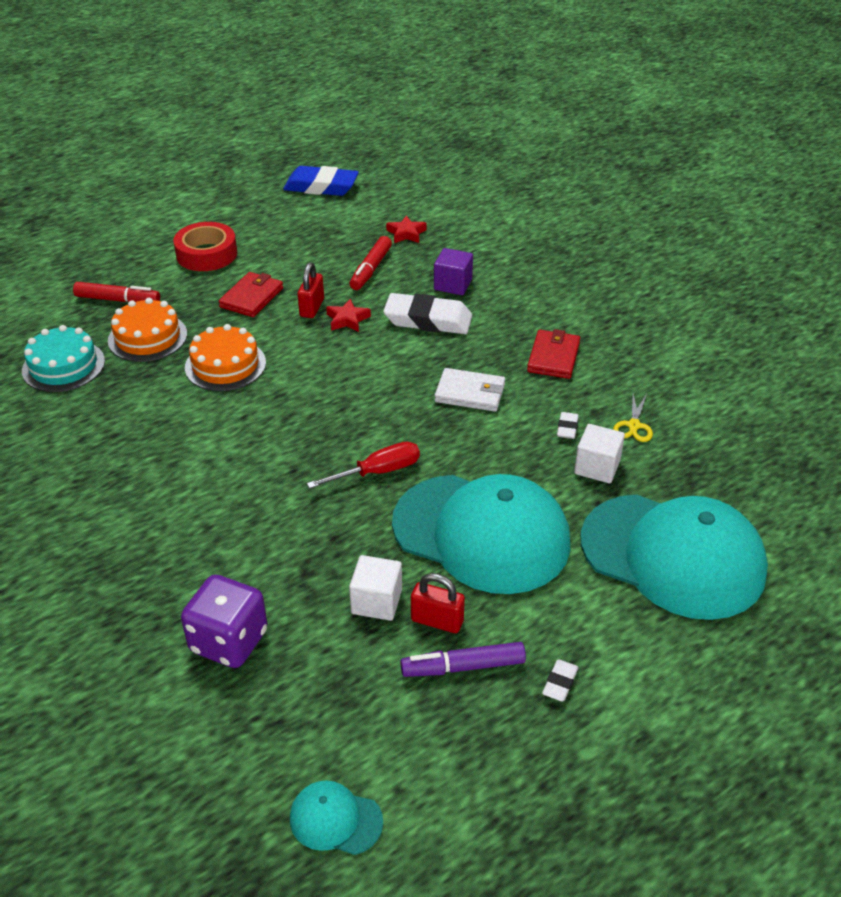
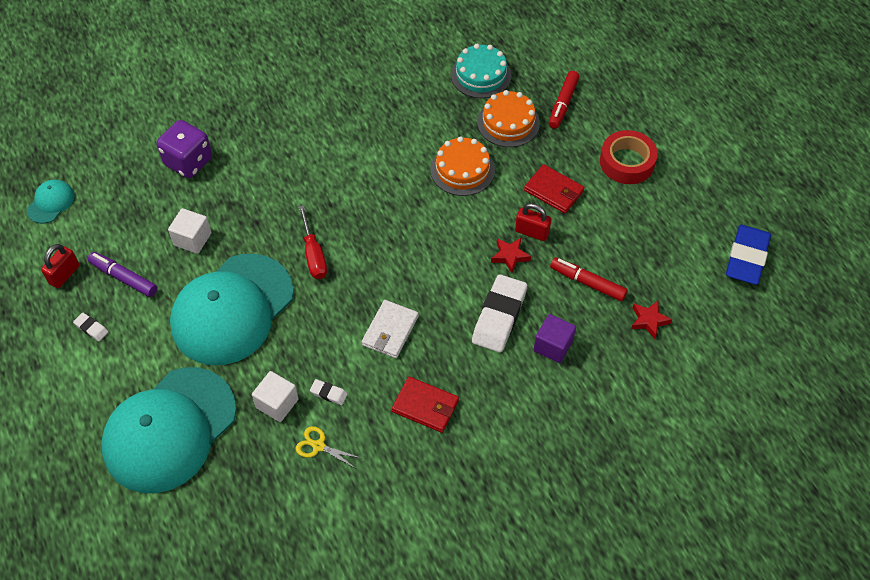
camera: 100 degrees right, 15 degrees up
(437, 621) = (165, 270): red padlock -> red padlock (64, 275)
(463, 667) = (124, 278): purple marker -> purple marker turned 60 degrees counterclockwise

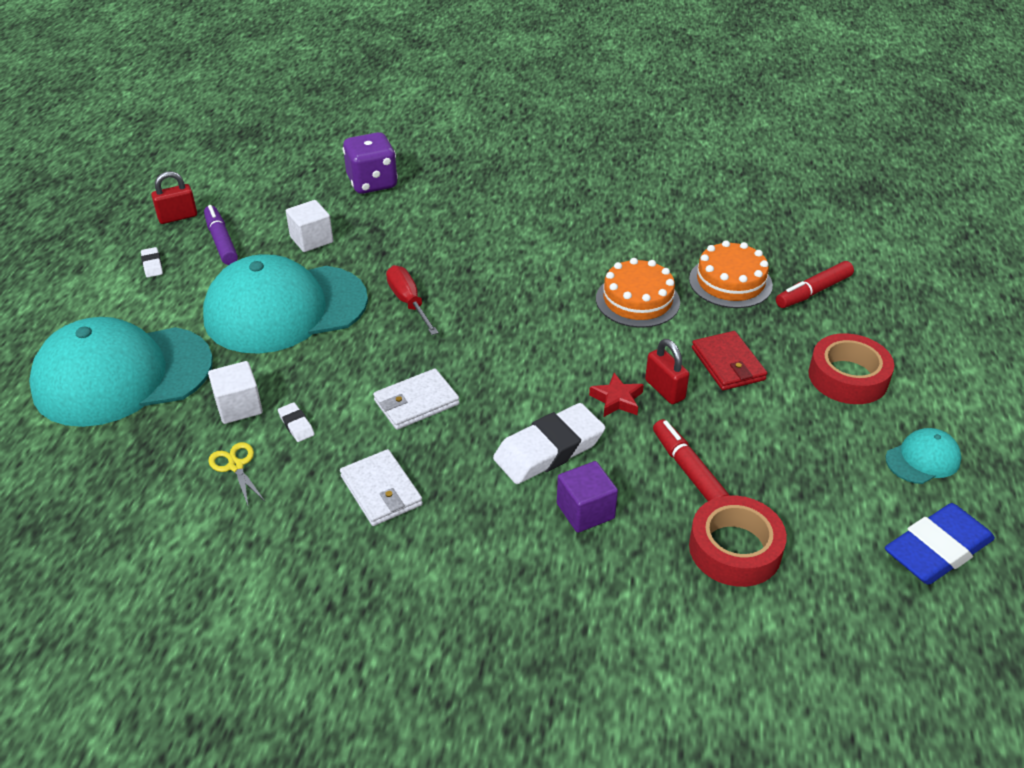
camera: 35 degrees right, 15 degrees down
(51, 203) = (227, 164): turquoise cap -> turquoise cap (923, 459)
(314, 255) = (408, 302): red screwdriver -> red screwdriver turned 135 degrees clockwise
(425, 406) = (381, 491): red wallet -> white wallet
(481, 75) = (737, 231): turquoise cake -> none
(649, 320) = (735, 549): red star -> red tape

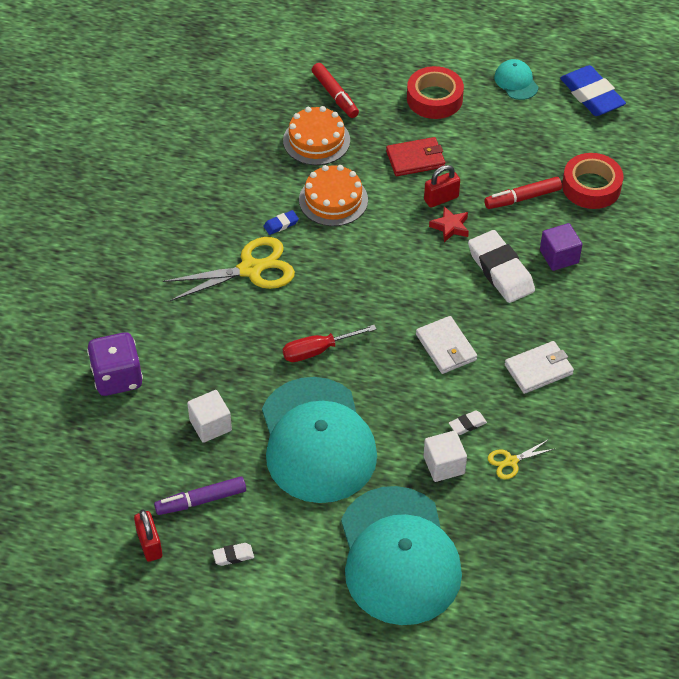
camera: 85 degrees left, 10 degrees up
(520, 249) = (250, 269): none -> yellow scissors
(589, 265) = (281, 224): none -> blue eraser

